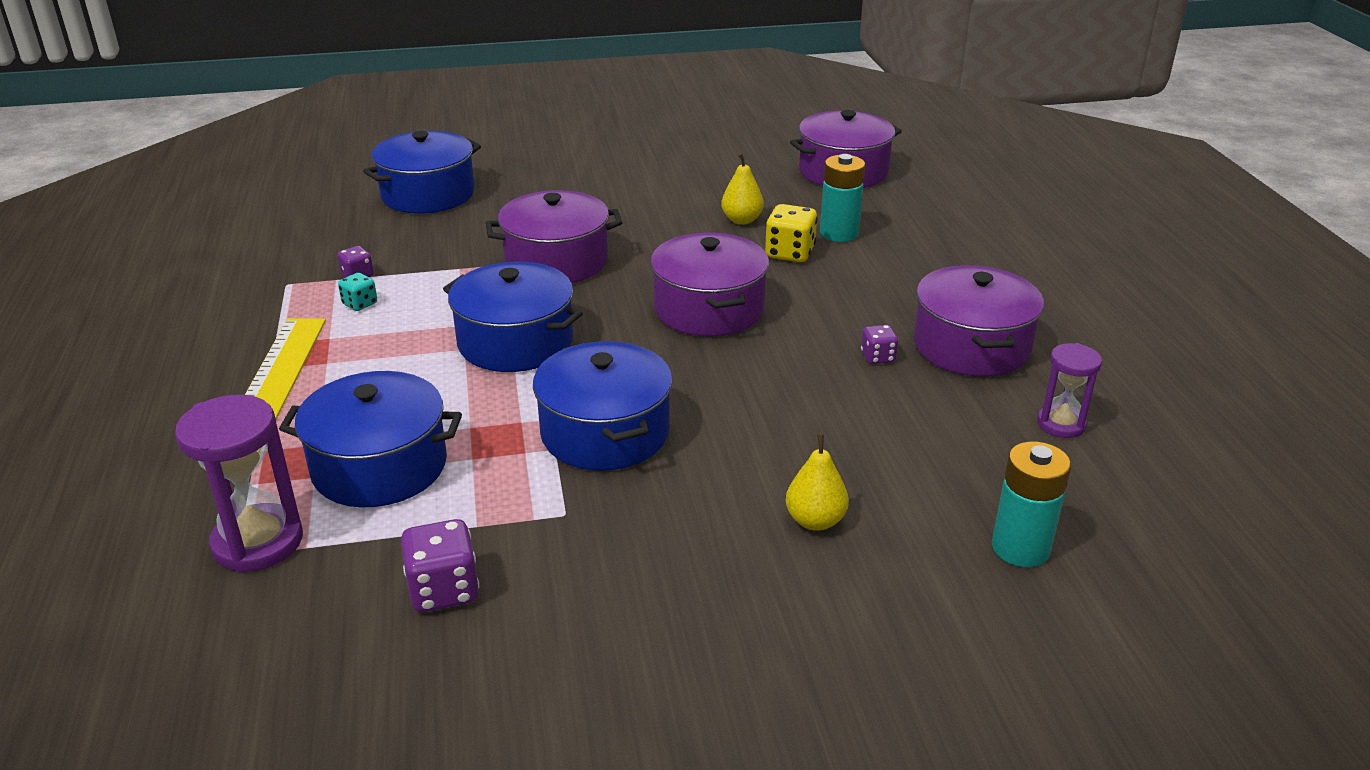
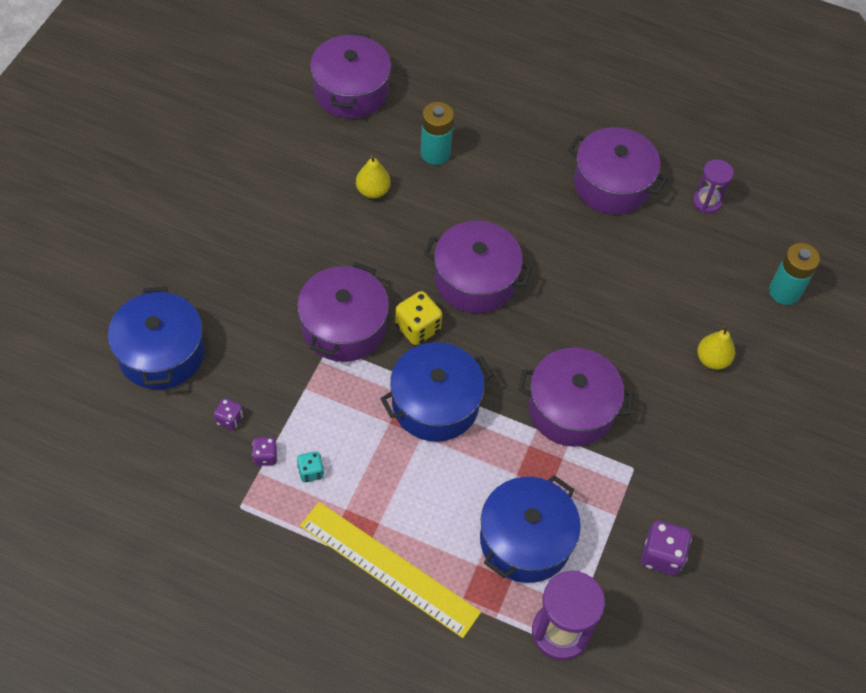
camera: 60 degrees left, 25 degrees up
(605, 433) = (571, 409): blue pot -> purple pot
(790, 253) = (439, 195): yellow dice -> yellow dice (418, 328)
(878, 357) = (590, 234): purple dice -> purple dice (229, 419)

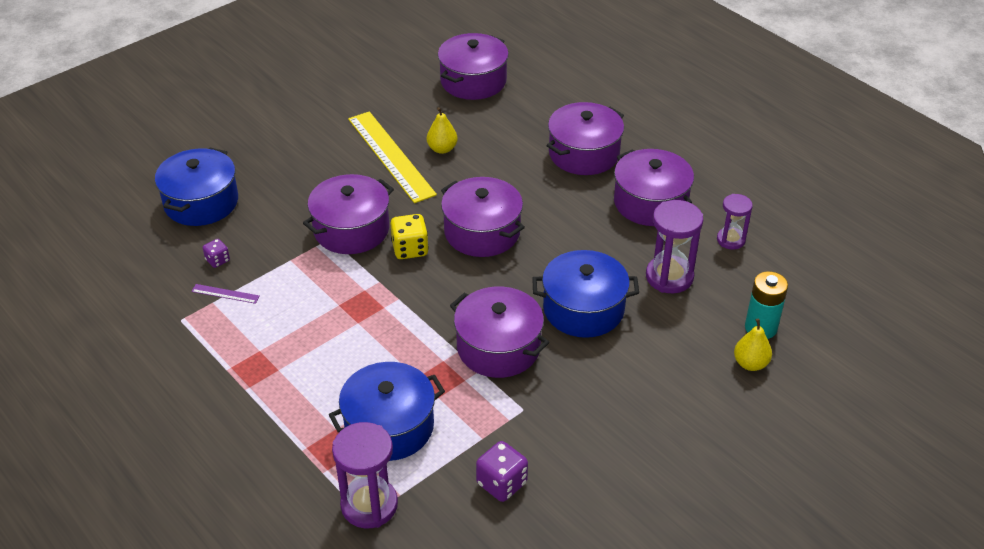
camera: 30 degrees right, 15 degrees down
(265, 456) = (225, 293): purple dice -> purple ruler
(311, 472) = (252, 316): turquoise dice -> none
(389, 568) = (262, 403): yellow ruler -> yellow ruler (391, 156)
(435, 153) = (512, 139): turquoise battery -> none
(435, 404) = (385, 305): blue pot -> blue pot (583, 309)
(516, 147) = (584, 153): none -> purple pot
(676, 266) = (669, 277): none -> purple hourglass
(712, 359) = (654, 355): yellow pear -> yellow pear (750, 363)

